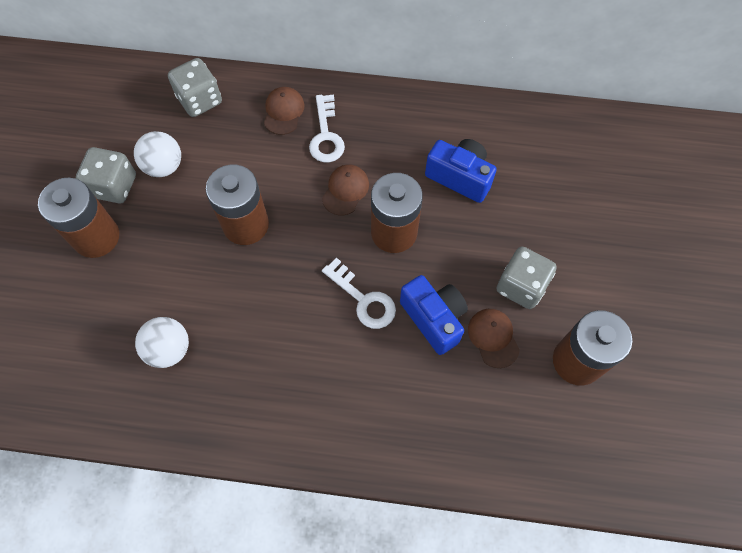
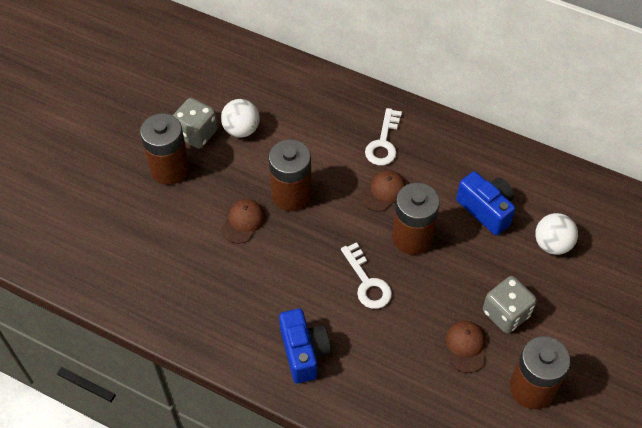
camera: 20 degrees right, 10 degrees down
(169, 349) = (197, 271): white ball -> white ball (552, 244)
(200, 100) = (288, 85): grey dice -> none
(283, 112) = (354, 114): brown cap -> brown cap (243, 222)
(434, 319) = (420, 316): blue camera -> blue camera (304, 352)

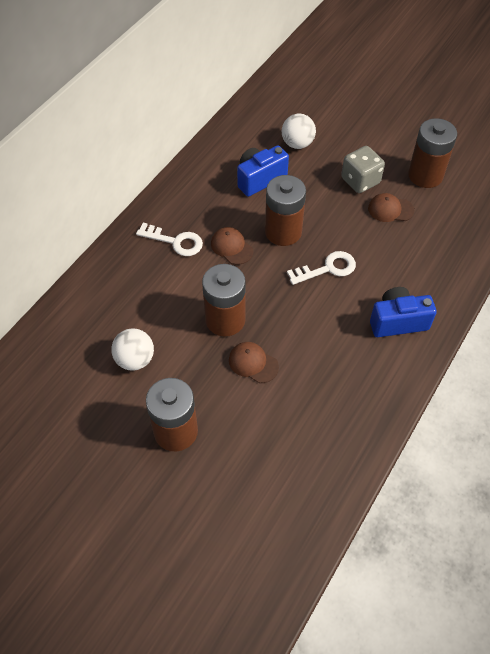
camera: 85 degrees left, 0 degrees up
(196, 133) = (132, 403): grey dice -> none

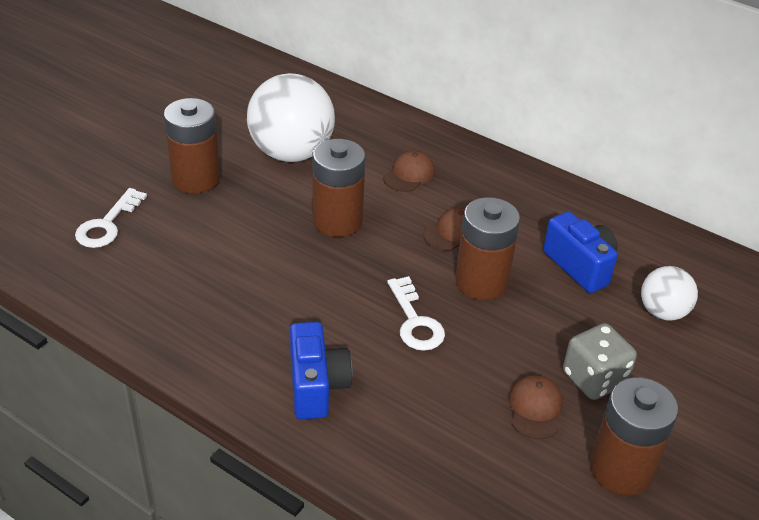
camera: 90 degrees right, 15 degrees down
(135, 359) = (291, 153): white ball -> white ball, size x1.86
(175, 241) = (460, 185): white key -> white key (107, 224)
(253, 363) = (271, 240): brown cap -> brown cap (409, 174)

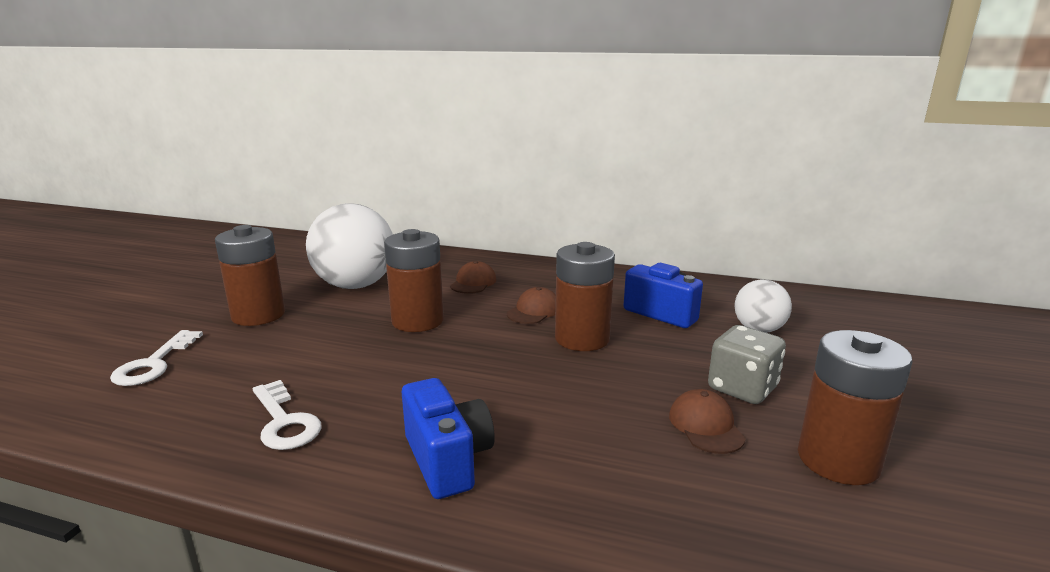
camera: 15 degrees left, 20 degrees down
(415, 321) = (534, 379): white key -> white key (285, 422)

